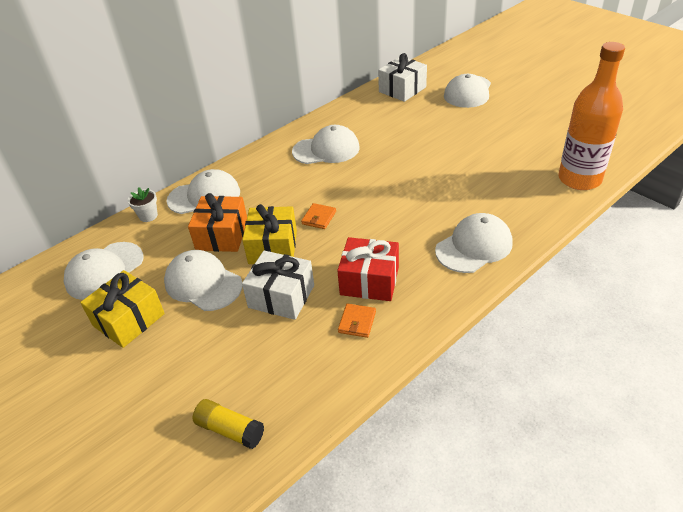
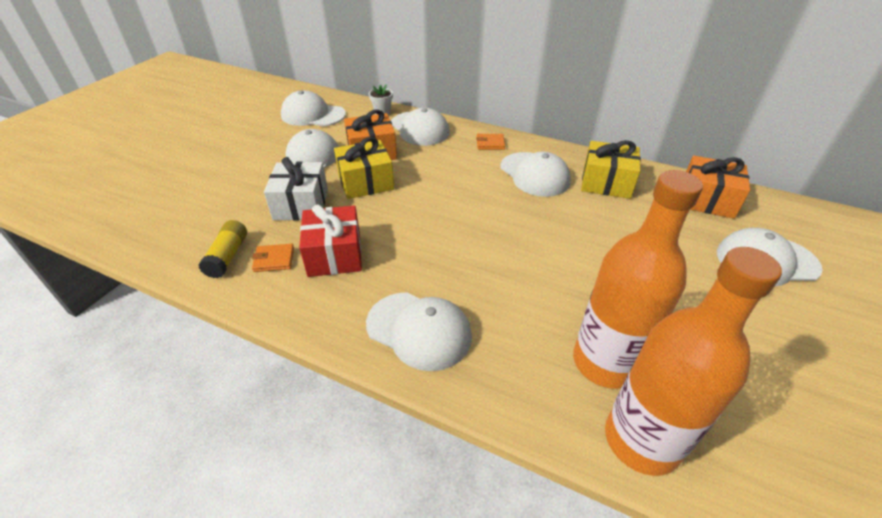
camera: 65 degrees right, 0 degrees up
(129, 320) = (262, 140): yellow gift -> yellow gift (606, 182)
(230, 430) = (149, 219): yellow glue stick -> yellow glue stick (228, 256)
(319, 218) = (419, 198): orange wallet -> orange wallet (490, 143)
(402, 89) = (706, 200): white gift -> orange gift
(525, 175) = (605, 362): none -> orange bottle

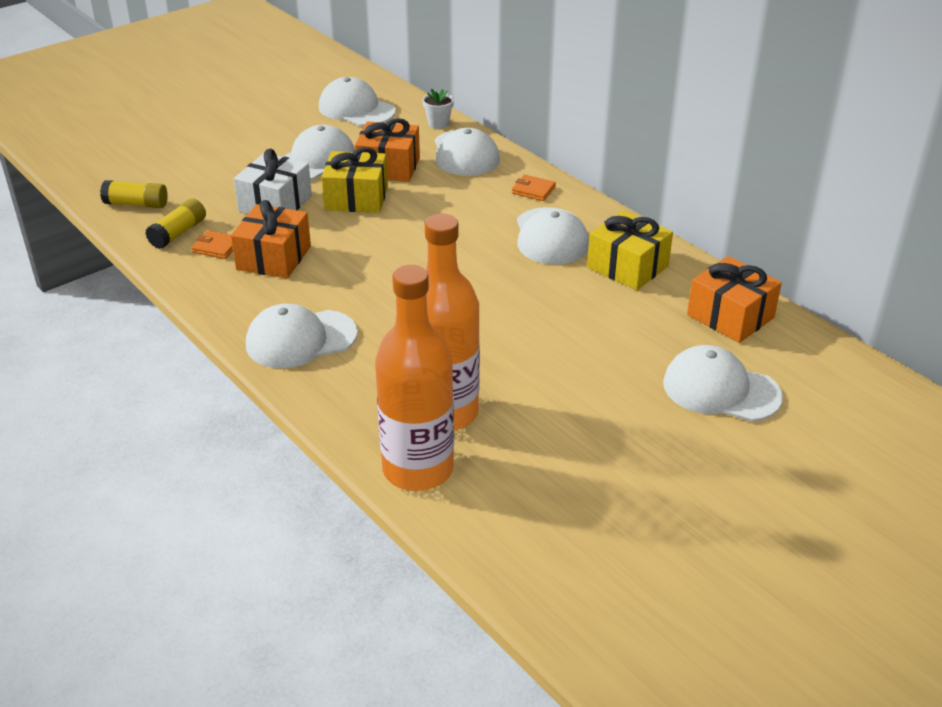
camera: 25 degrees right, 5 degrees down
(168, 239) = (136, 204): none -> yellow glue stick
(334, 254) = (274, 258): red gift -> orange gift
(419, 330) = (300, 339): white cap -> white cap turned 105 degrees clockwise

